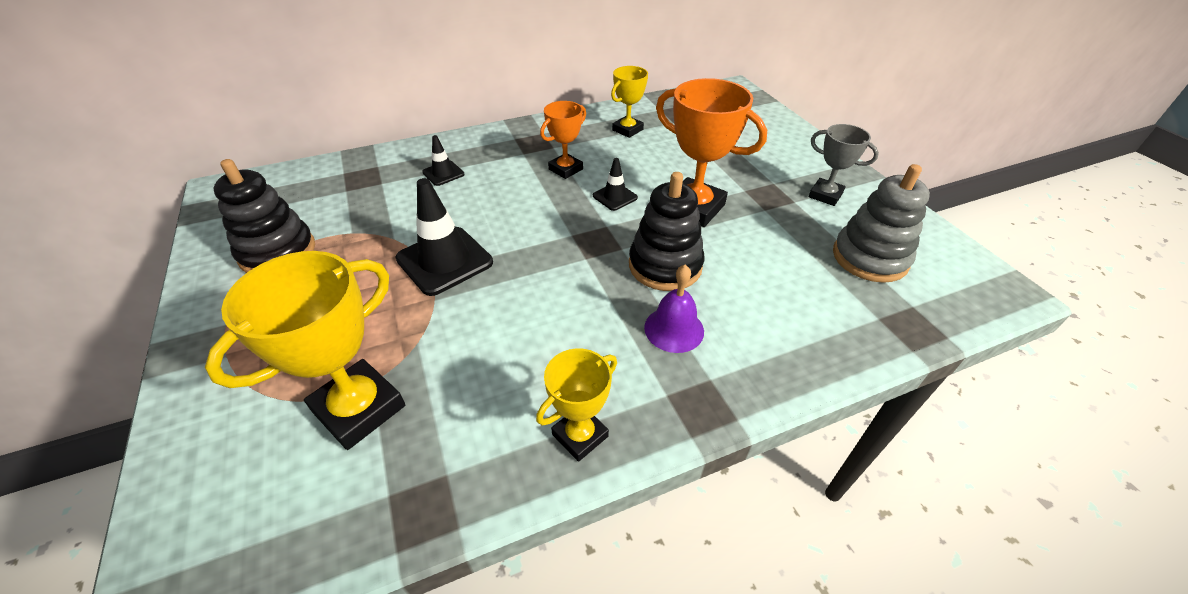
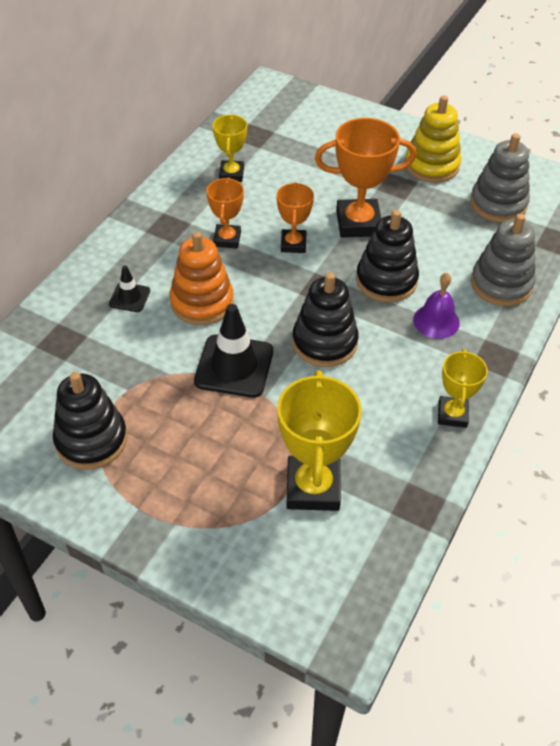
camera: 40 degrees left, 5 degrees up
(487, 202) = (202, 302): none -> orange stacking toy
(541, 285) = (324, 342): none -> black stacking toy
(615, 197) = (293, 244): black traffic cone -> orange trophy
(791, 334) = (501, 284): none -> grey stacking toy
(825, 195) = (431, 165): grey trophy -> yellow stacking toy

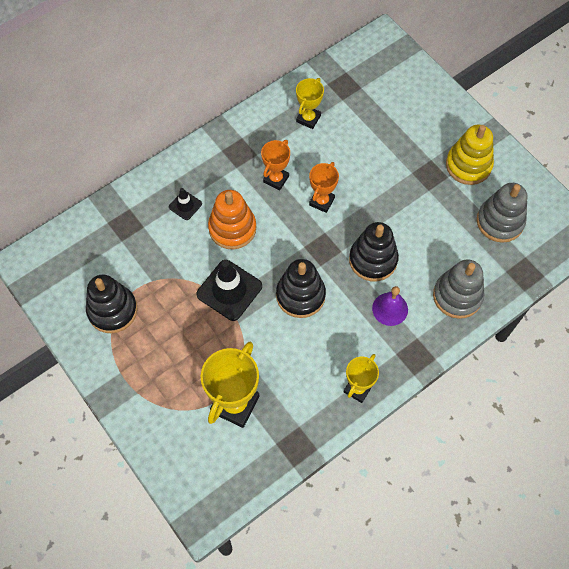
camera: 25 degrees right, 15 degrees up
(358, 223) = (380, 200): orange trophy -> none

